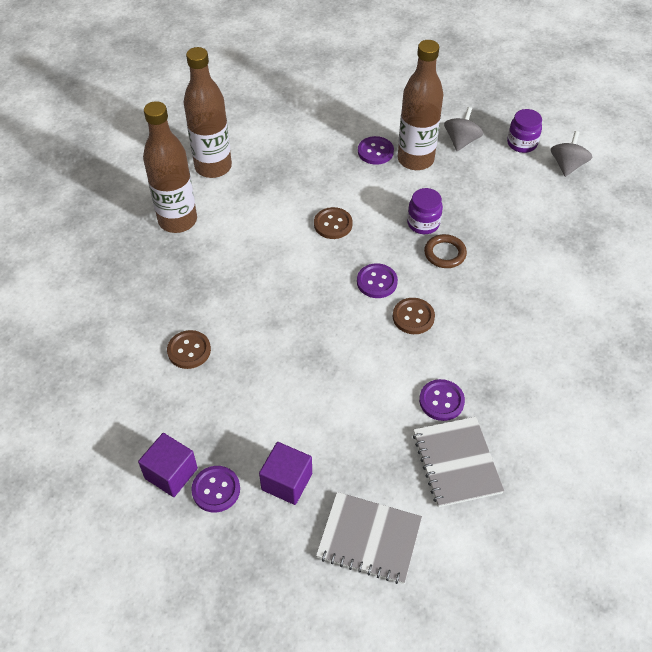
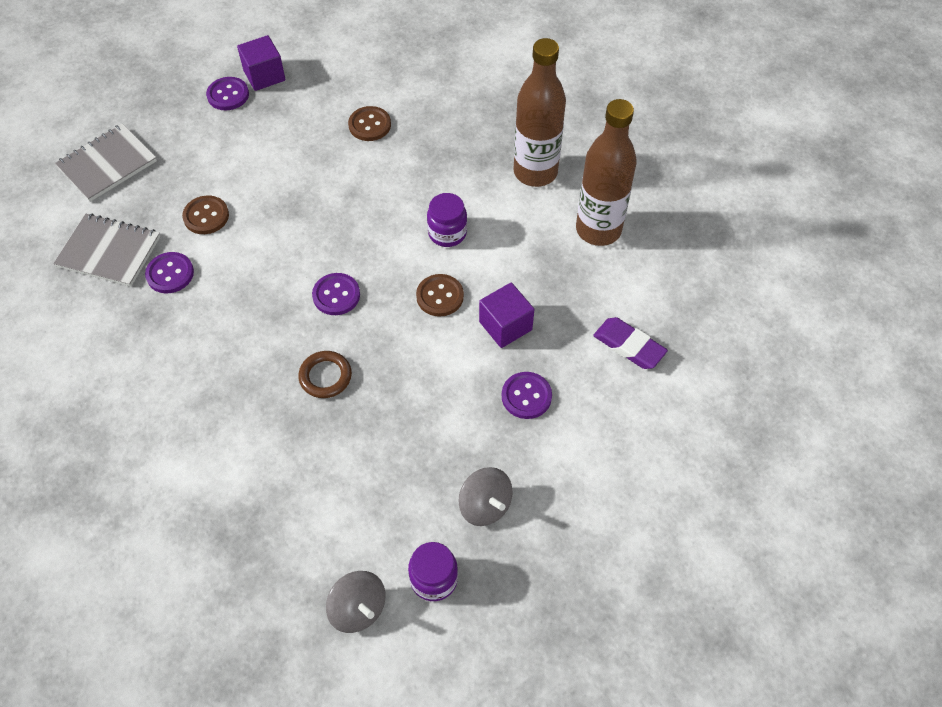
camera: 120 degrees right, 5 degrees up
(287, 481) = (196, 137): purple cube -> purple cube (505, 326)
(301, 121) = (629, 346): none -> purple eraser
(413, 317) = (272, 302): brown button -> brown button (206, 216)
(415, 159) = (485, 432): brown bottle -> none
(423, 223) = (381, 381): purple jar -> purple jar (447, 233)

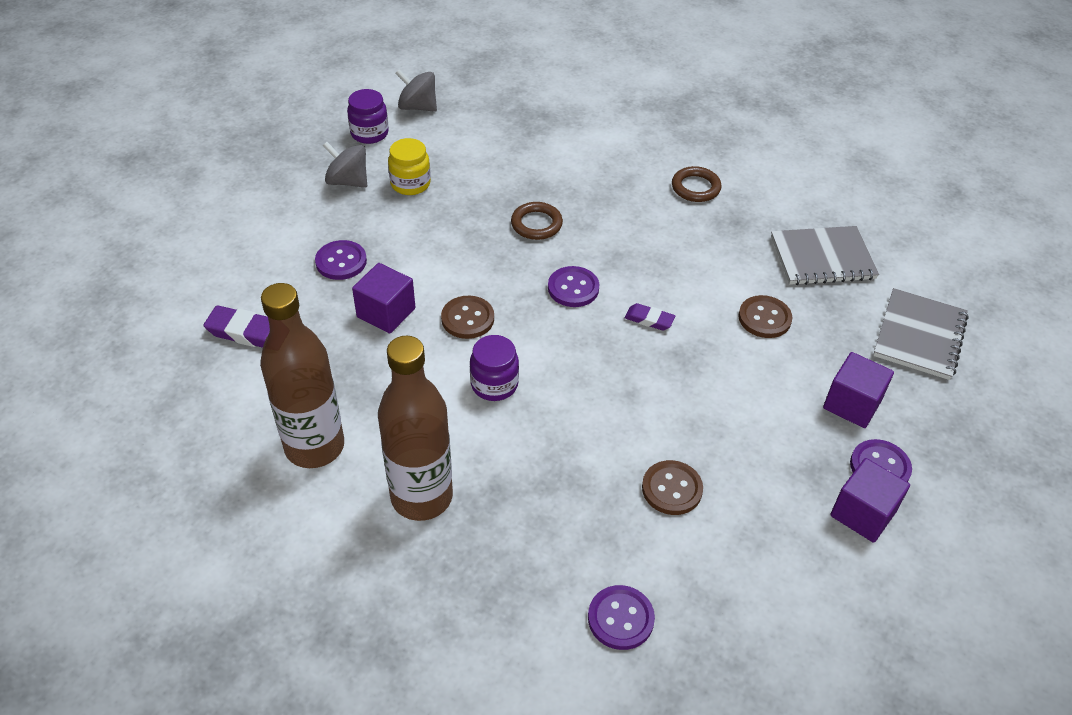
camera: 155 degrees right, 10 degrees down
(147, 367) = (695, 187): none -> brown ring
(170, 274) = (747, 258): purple button -> purple button (620, 618)
(205, 136) = (852, 404): none -> purple cube
(295, 245) = (649, 319): none -> purple eraser
(421, 477) = (410, 184): none -> yellow jar

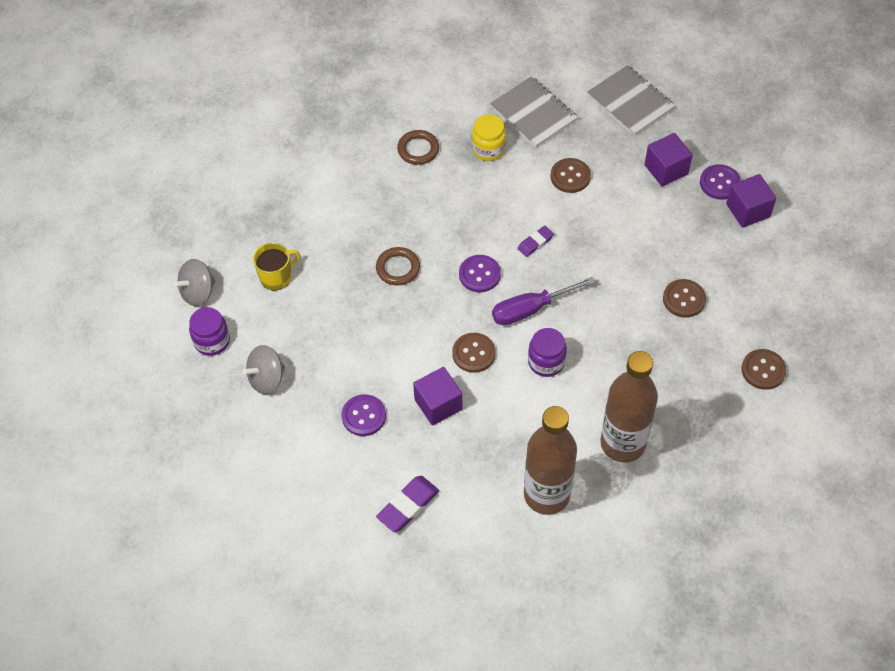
camera: 60 degrees left, 10 degrees up
(410, 184) = (298, 335): yellow jar -> yellow jar (488, 149)
(468, 147) = (276, 276): none -> yellow mug
(556, 346) = (530, 309): none -> purple screwdriver
(620, 618) = (763, 370): purple button -> brown button
(822, 258) = (533, 114): grey notebook -> grey notebook turned 60 degrees counterclockwise

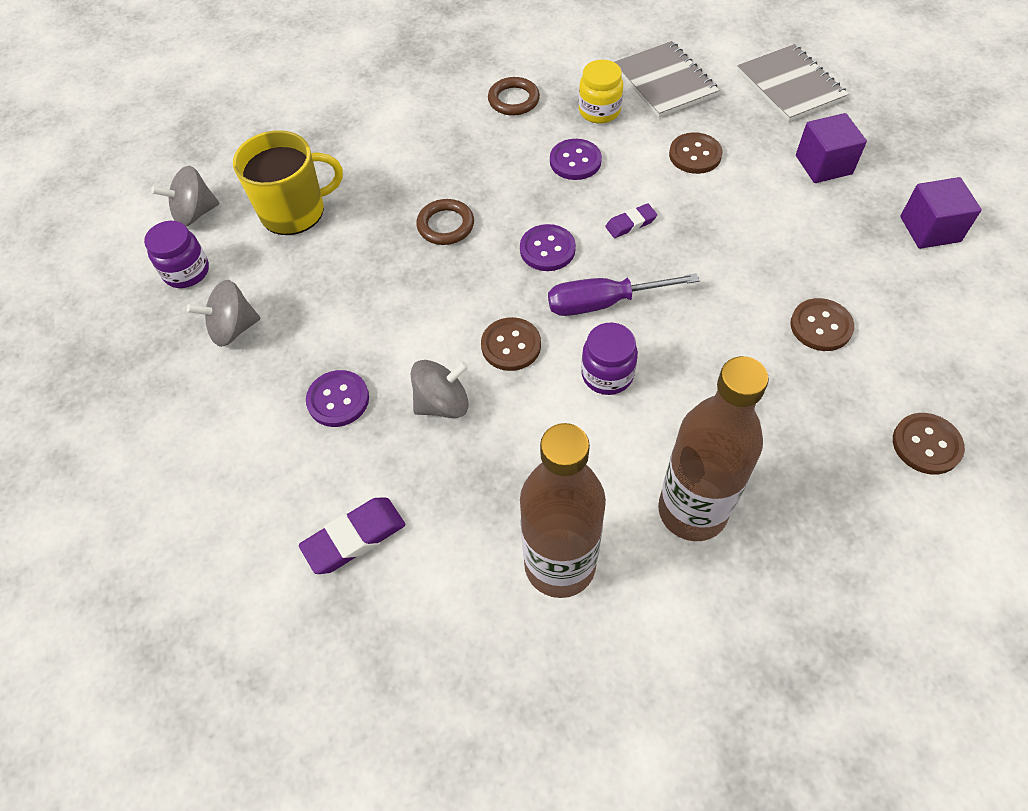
camera: 15 degrees right, 0 degrees up
(276, 276) = (294, 211): yellow mug -> yellow mug, size x1.58
(438, 404) = (442, 403): purple cube -> grey spinning top
(719, 183) = (894, 191): purple button -> purple button (575, 161)

